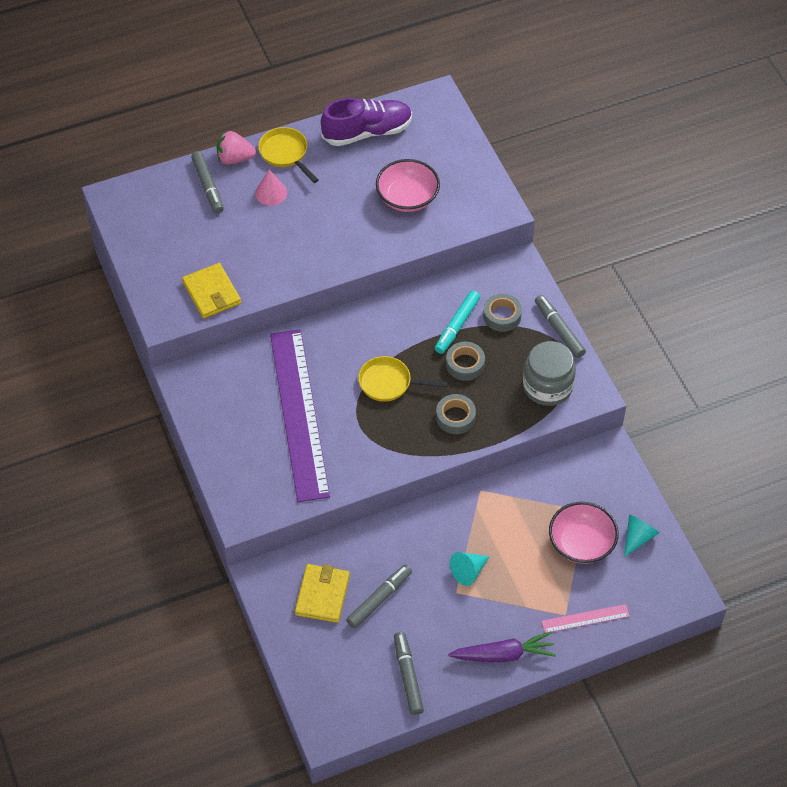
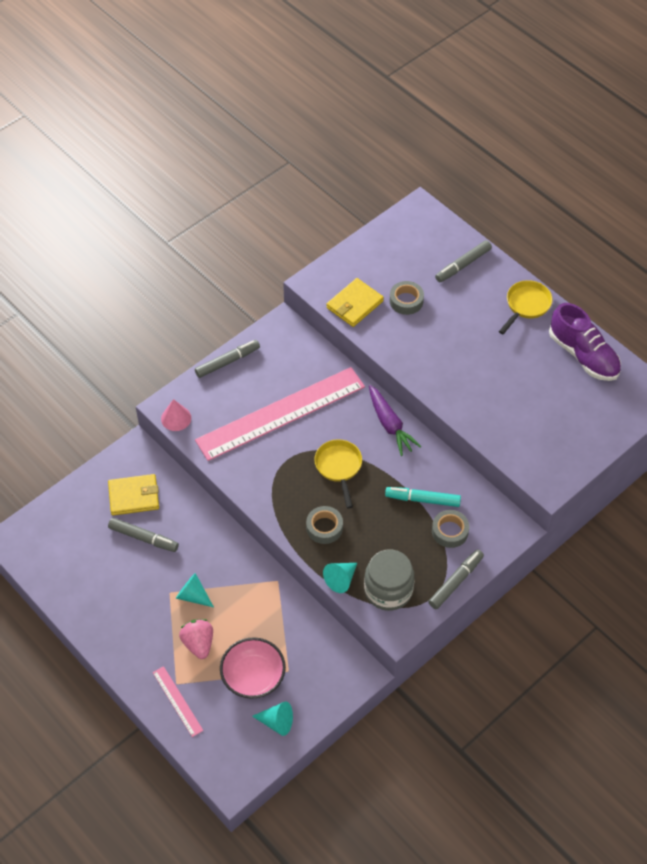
camera: 70 degrees right, 0 degrees up
(235, 158) = (502, 273): pink strawberry -> pink strawberry (198, 643)
(271, 193) = (478, 309): pink cone -> pink cone (176, 418)
(299, 413) = (281, 413): purple ruler -> pink ruler
(407, 198) = (525, 408): pink bowl -> none
(408, 676) = (79, 581): grey marker -> grey marker (227, 362)
(465, 364) = (383, 518): grey tape -> grey tape (406, 301)
(503, 654) = (121, 646): purple carrot -> purple carrot (390, 425)
(520, 422) = (341, 579): none -> turquoise cone

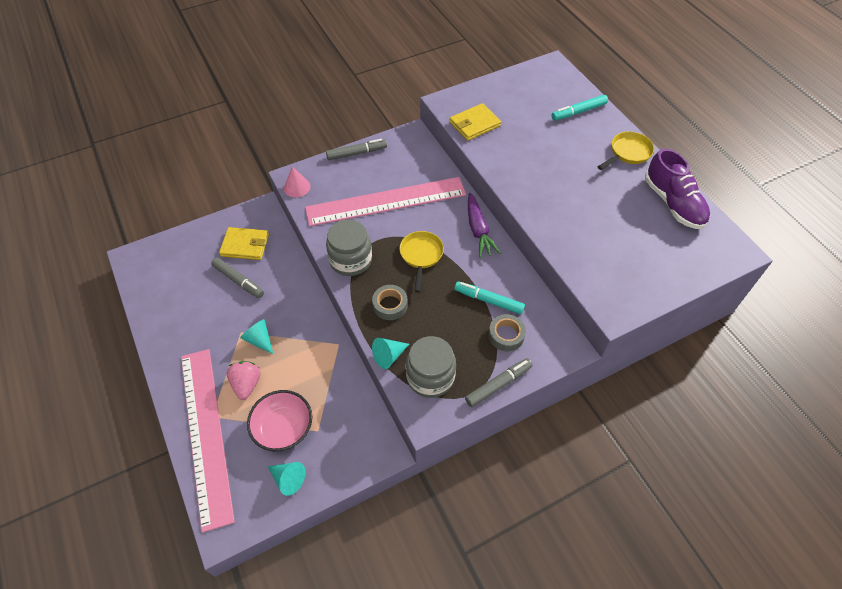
camera: 15 degrees right, 0 degrees up
(177, 701) = (206, 433): pink ruler -> pink ruler, size x2.42
(266, 489) = (351, 260): none -> grey jar
(406, 301) = (520, 130): grey tape -> none
(463, 265) = (578, 112): grey marker -> turquoise marker

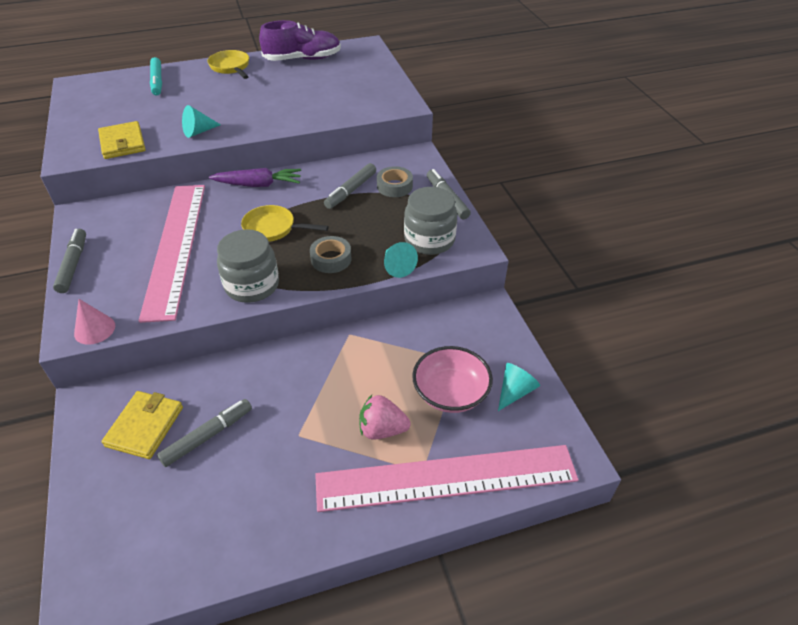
camera: 80 degrees left, 10 degrees down
(259, 339) = (318, 413): turquoise cone -> turquoise cone (198, 132)
(489, 300) = (351, 191): turquoise marker -> grey marker

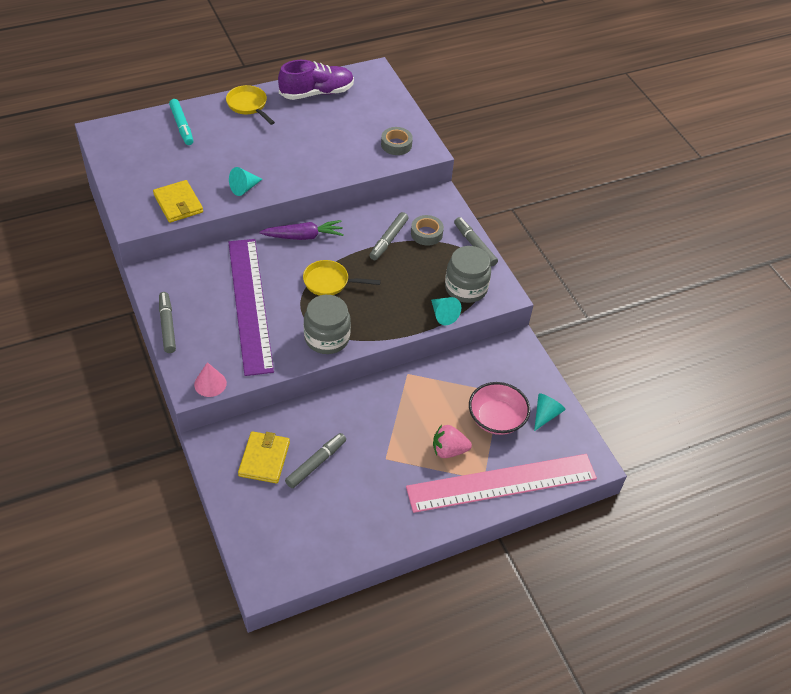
camera: 10 degrees left, 5 degrees up
(175, 247) = (250, 304): pink ruler -> purple ruler
(331, 259) = (386, 310): grey tape -> grey tape (396, 144)

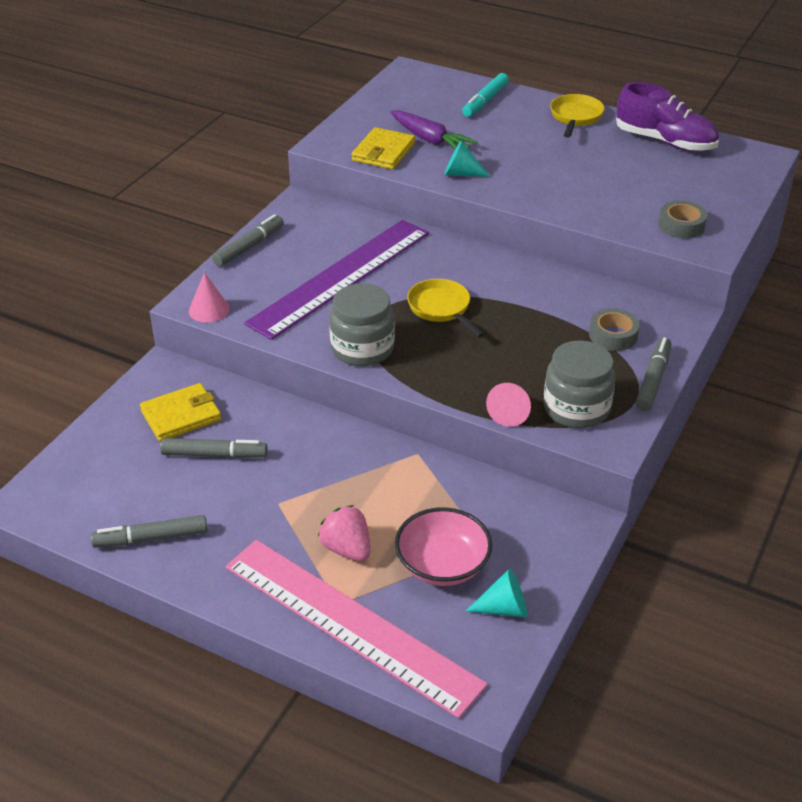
camera: 55 degrees right, 10 degrees down
(303, 236) = (479, 259): purple carrot -> purple carrot (430, 140)
(388, 240) = (561, 314): grey marker -> grey marker (151, 538)
(443, 315) = (510, 413): turquoise cone -> pink cone

